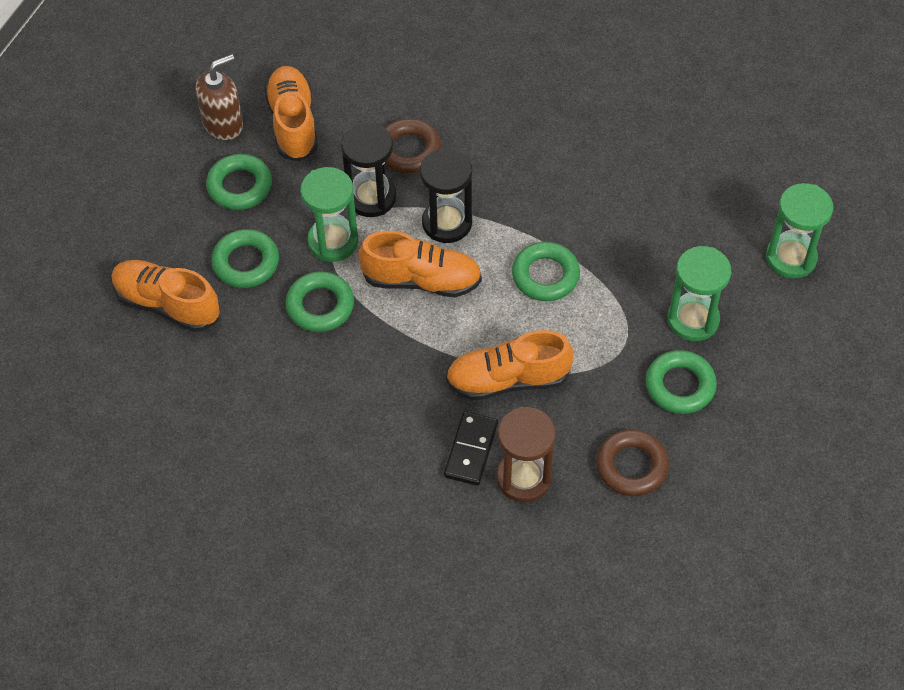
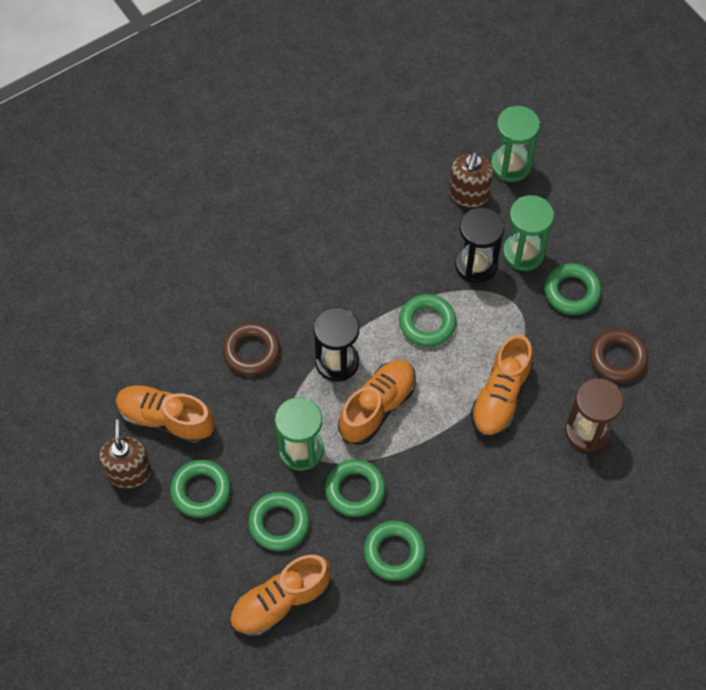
camera: 60 degrees left, 5 degrees up
(275, 371) = (394, 552): none -> green ring
(371, 197) = (278, 401): black hourglass -> black hourglass (476, 265)
(471, 450) = (545, 453): black domino -> none
(724, 238) = (468, 194): none -> brown soap dispenser

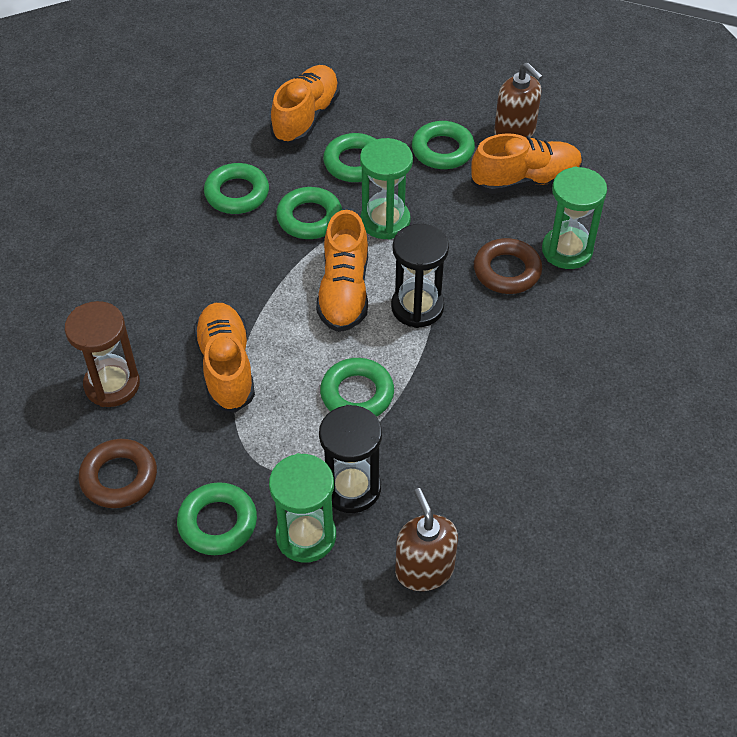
camera: 145 degrees right, 10 degrees down
(511, 165) = (402, 645): green hourglass -> green hourglass (567, 250)

